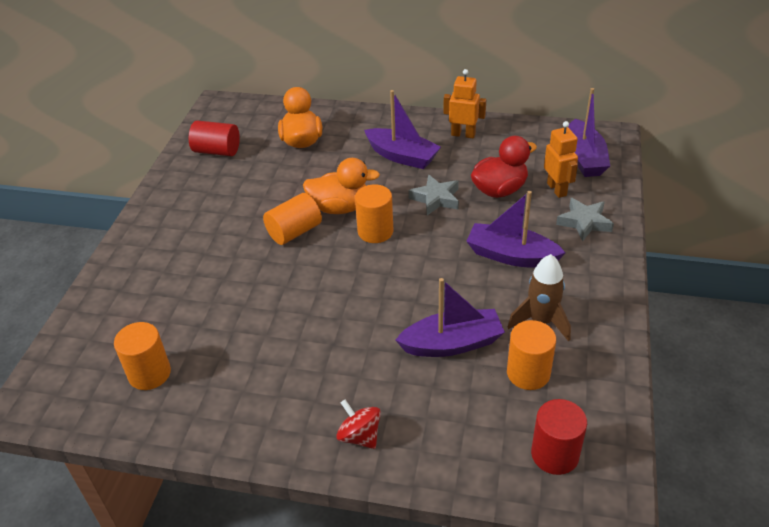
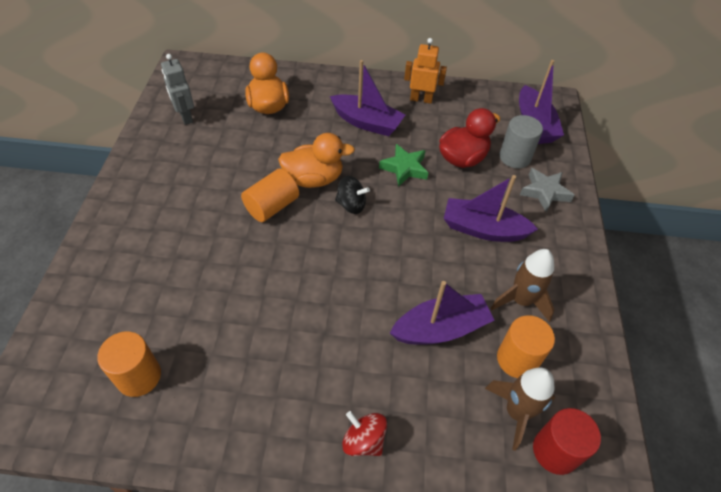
camera: 10 degrees left, 10 degrees up
(217, 151) = (185, 117): red cylinder -> grey robot
(375, 231) = (351, 205): orange cylinder -> black spinning top
(436, 199) = (404, 168): grey star -> green star
(519, 419) = (516, 412): none -> brown rocket
(557, 189) = (515, 157): orange robot -> grey cylinder

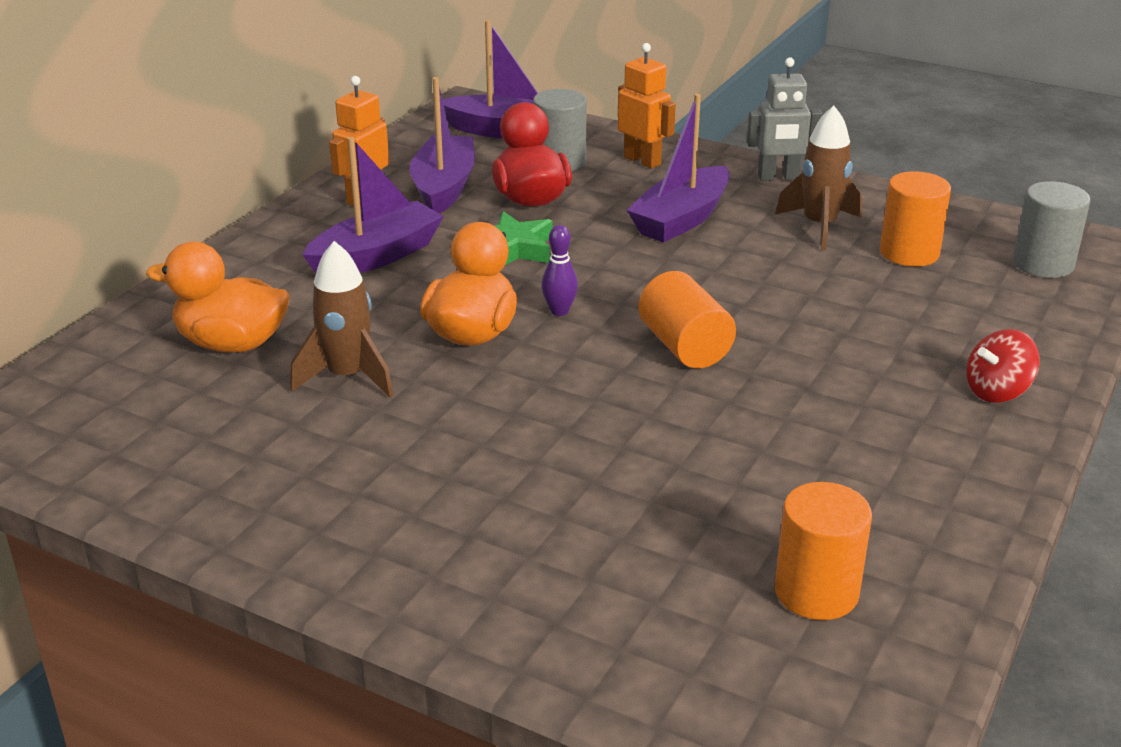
camera: 65 degrees left, 20 degrees down
(185, 117) = (164, 448): grey robot -> grey robot (778, 178)
(272, 206) = (508, 387): orange cylinder -> orange cylinder (685, 346)
(351, 205) = (559, 311): black spinning top -> purple bowling pin
(440, 329) = (839, 293): purple boat -> purple boat (444, 187)
(516, 412) = (985, 273): brown rocket -> brown rocket (347, 377)
(544, 192) = (642, 160): grey star -> orange robot
(555, 451) = (1043, 264): red cylinder -> grey cylinder

